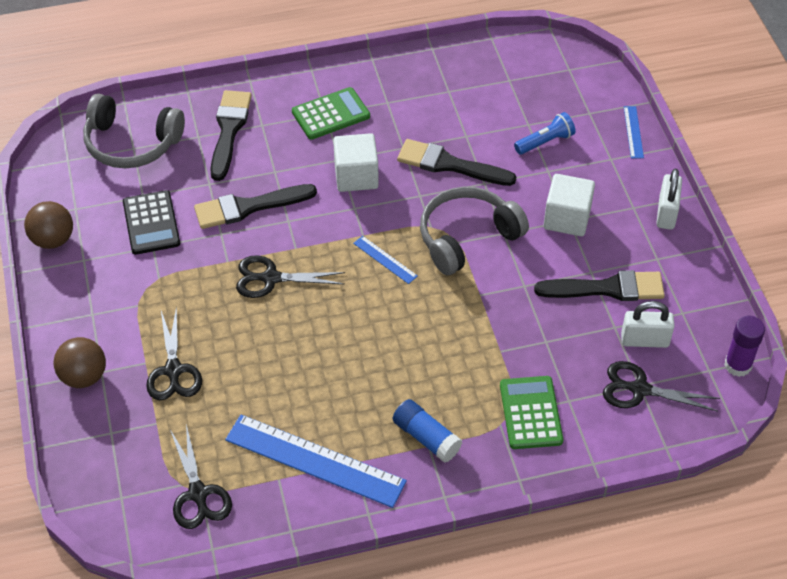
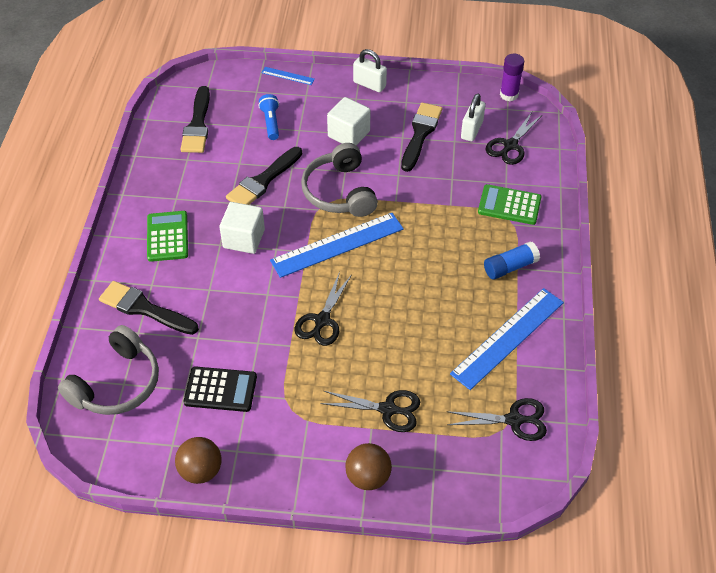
camera: 70 degrees left, 0 degrees up
(248, 207) = (239, 317): black brush -> black brush (197, 125)
(385, 259) = (337, 245): blue ruler -> blue ruler, size x2.21

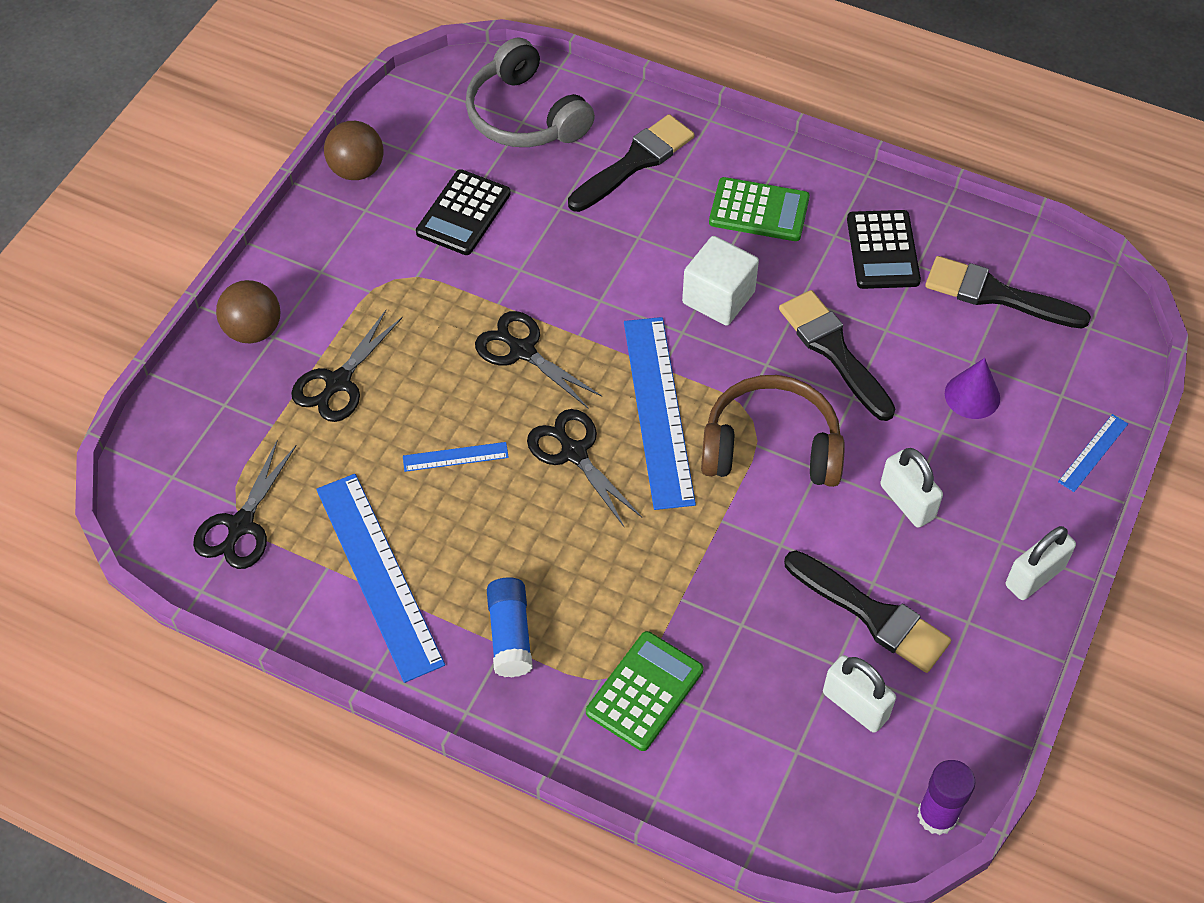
camera: 110 degrees right, 5 degrees up
(181, 175) = (882, 250): none -> black calculator
(271, 122) = (972, 396): blue flashlight -> purple cone
(340, 192) = (771, 447): grey headphones -> brown headphones
(349, 134) = (907, 501): white cube -> white padlock
(413, 328) = (455, 457): none -> blue ruler
(510, 146) = (791, 756): black scissors -> black scissors (573, 452)

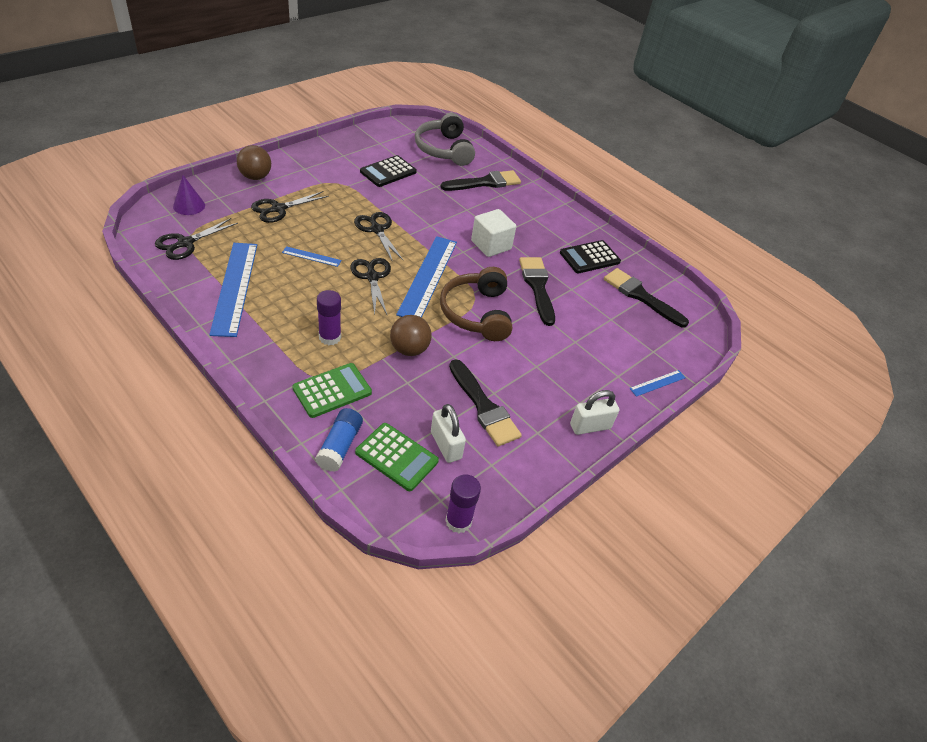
camera: 15 degrees right, 10 degrees down
(357, 170) = (350, 141): brown ball -> brown ball (409, 349)
(510, 635) = (280, 337): blue glue stick -> blue glue stick (340, 446)
(582, 598) = (330, 337): none -> purple glue stick
(759, 210) = (535, 220): green calculator -> green calculator (396, 457)
(771, 447) = (477, 313): brown headphones -> brown headphones turned 120 degrees counterclockwise
(882, 250) = (589, 257): black calculator -> black calculator turned 45 degrees clockwise
(907, 501) = (537, 364): white padlock -> none
(972, 396) = (602, 333): purple cone -> purple cone (189, 206)

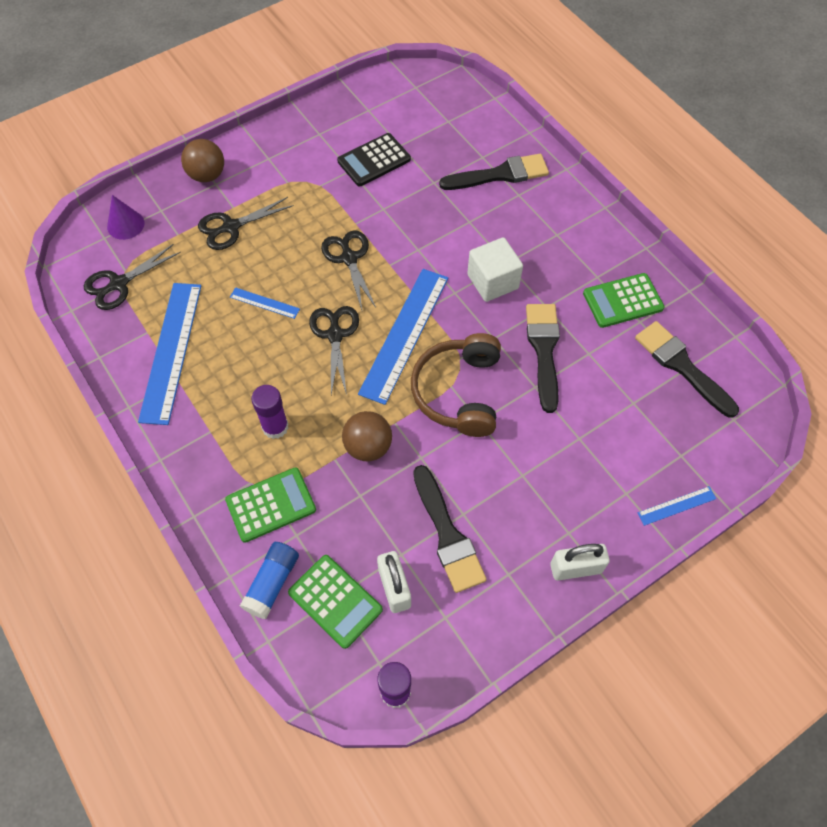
camera: 15 degrees right, 15 degrees up
(444, 149) = (452, 118): grey headphones -> none
(589, 257) = (623, 301): black calculator -> green calculator

